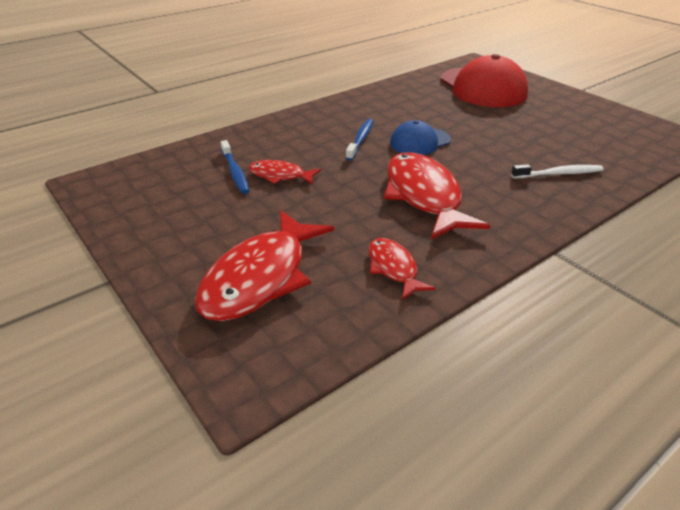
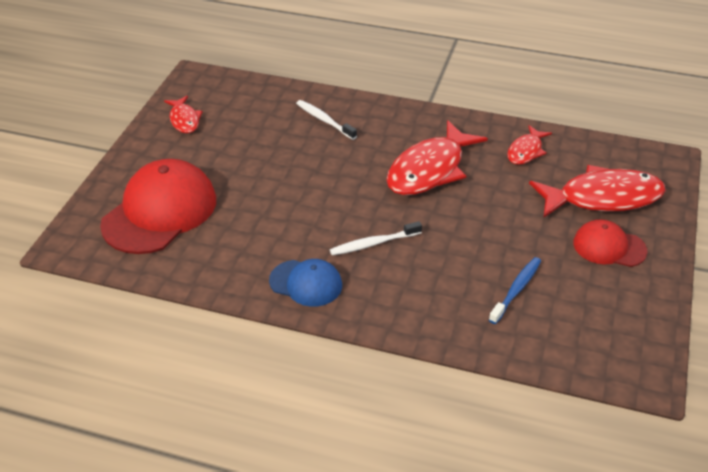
camera: 125 degrees left, 5 degrees up
(202, 240) = (609, 247): none -> red cap
(280, 176) = (489, 258): red fish -> red fish (184, 120)
(360, 139) = (373, 243): blue toothbrush -> white toothbrush
(420, 142) = (340, 206): blue cap -> blue cap (306, 283)

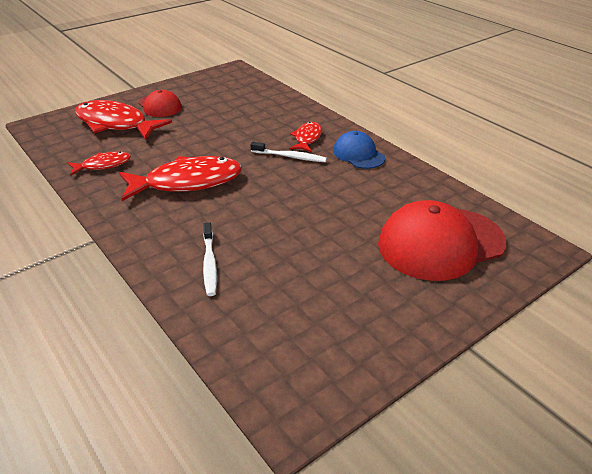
camera: 145 degrees left, 5 degrees down
(184, 120) = (355, 341): red fish -> red fish (307, 138)
(516, 290) = (239, 109): blue toothbrush -> none

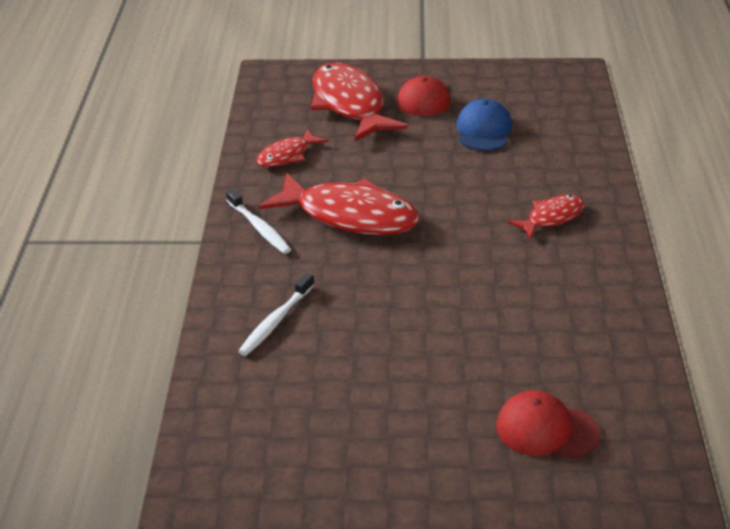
camera: 40 degrees right, 0 degrees up
(103, 165) = (287, 155): red fish -> red fish turned 120 degrees clockwise
(290, 157) = (500, 234): white toothbrush -> white toothbrush (259, 228)
(358, 154) = (591, 269): blue cap -> blue cap (483, 130)
(440, 243) = (546, 429): red cap -> red cap, size x0.55

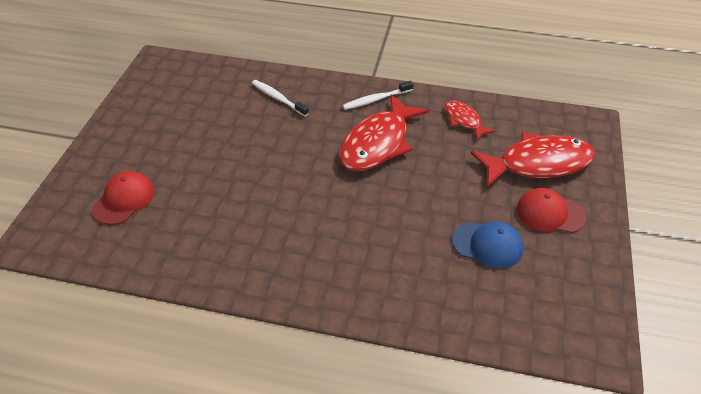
camera: 100 degrees right, 10 degrees up
(552, 217) = (342, 260): red fish -> none

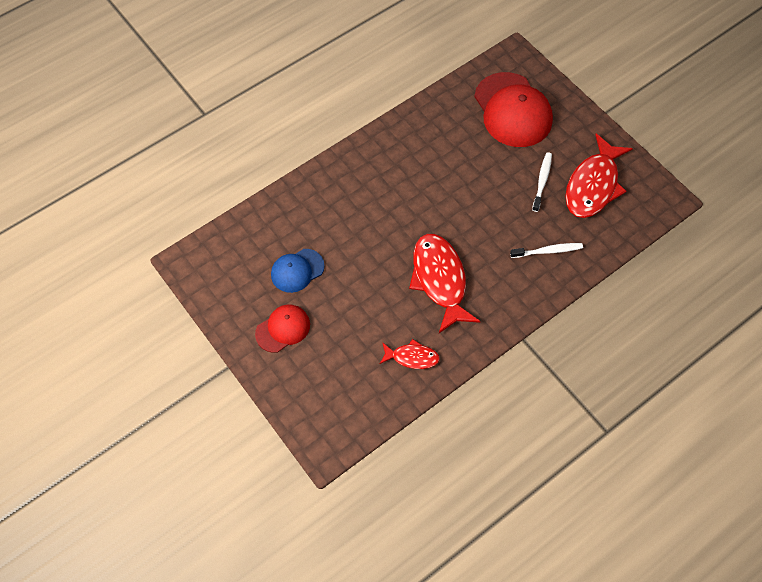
camera: 130 degrees right, 15 degrees up
(124, 200) = (512, 110): red cap -> red cap, size x1.82
(376, 99) = (489, 316): white toothbrush -> white toothbrush (542, 181)
(538, 163) = (326, 366): red fish -> red fish (593, 185)

